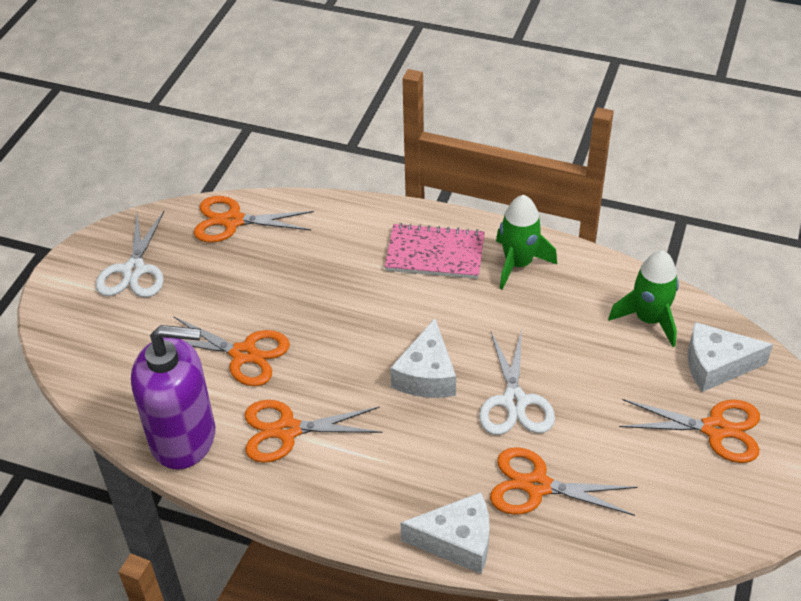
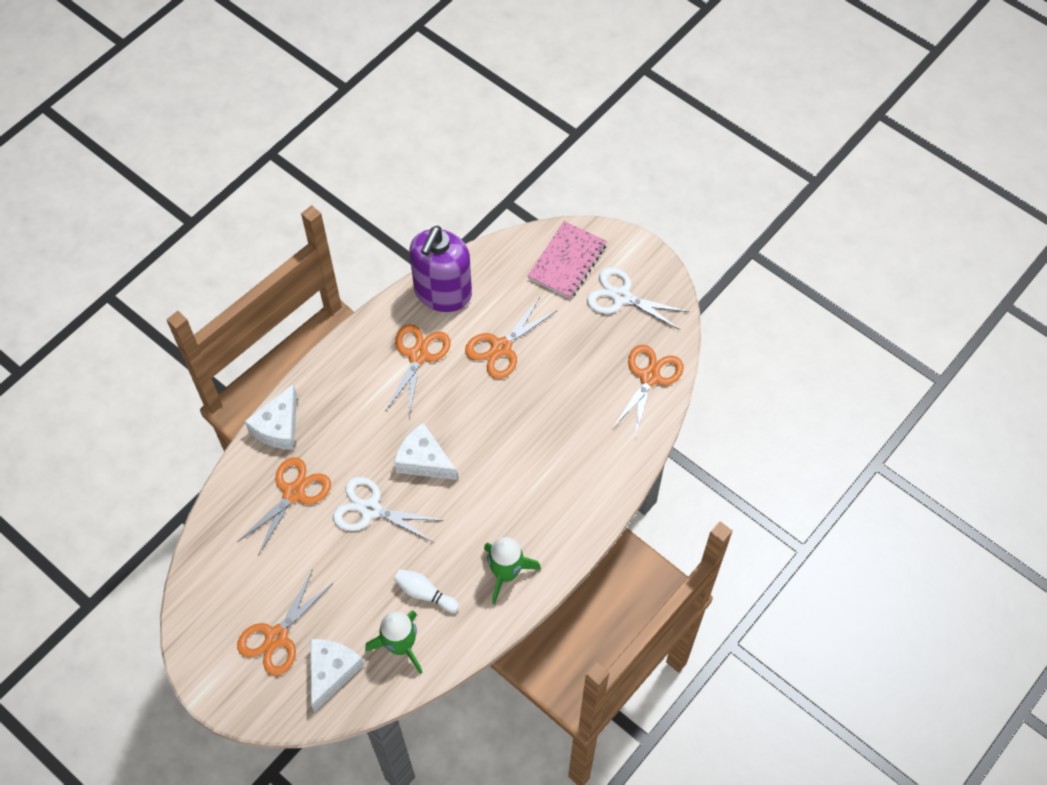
camera: 110 degrees right, 15 degrees up
(435, 254) = (546, 514): pink notebook -> pink notebook (567, 261)
(581, 320) = (424, 593): none -> white bowling pin

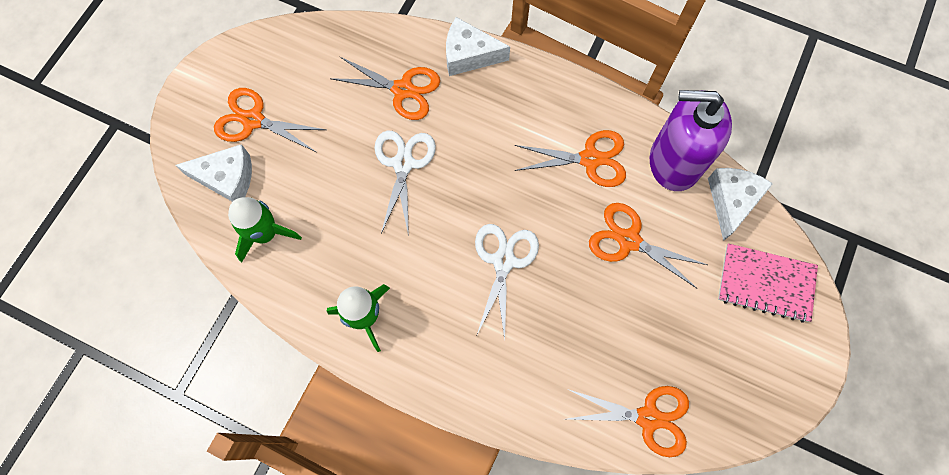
camera: 75 degrees right, 10 degrees up
(424, 460) = (471, 199): white cheese -> white cheese (731, 201)
(424, 593) = (325, 241): white bowling pin -> none
(621, 297) = (743, 358): white scissors -> white scissors (504, 261)

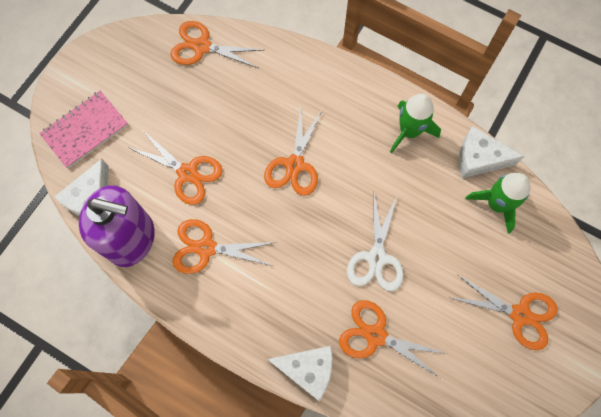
camera: 175 degrees left, 0 degrees up
(227, 178) = (536, 257): white cheese -> white cheese (479, 159)
(504, 261) = (294, 165): white scissors -> orange scissors
(766, 283) = (85, 130): pink notebook -> pink notebook turned 60 degrees counterclockwise

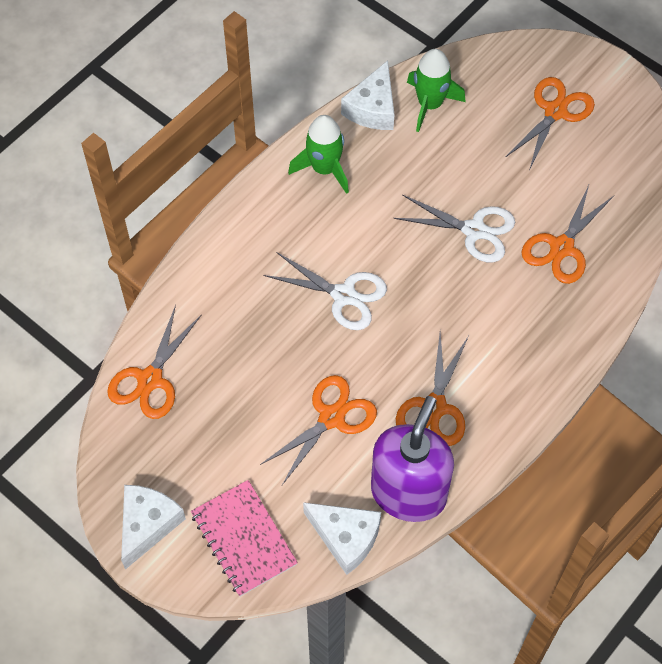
camera: 80 degrees left, 10 degrees down
(294, 165) = (344, 295): orange scissors -> white scissors
(307, 369) = (592, 320): white cheese -> white cheese (147, 525)

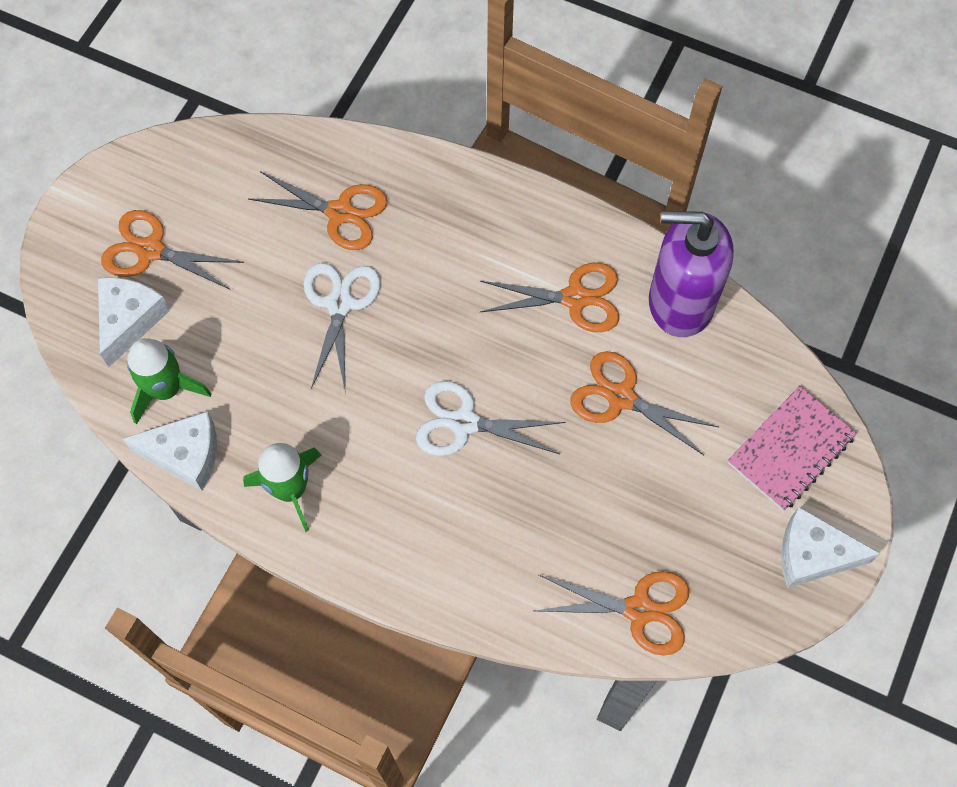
camera: 105 degrees left, 5 degrees up
(344, 295) = (464, 422): white scissors -> white scissors turned 90 degrees counterclockwise
(346, 538) = (751, 350): white cheese -> white cheese (129, 320)

